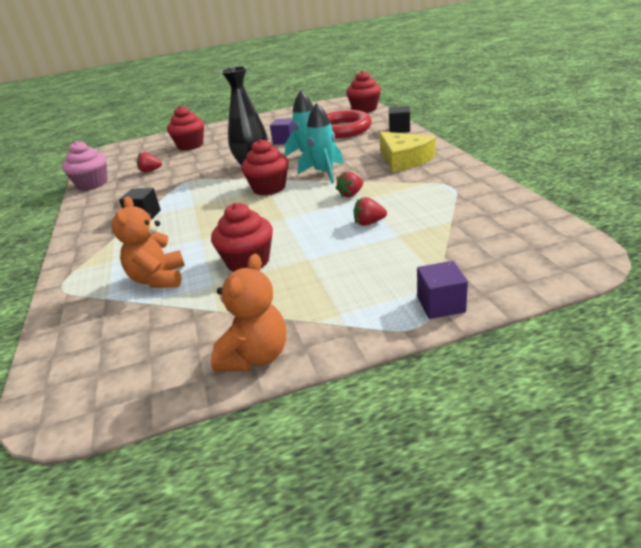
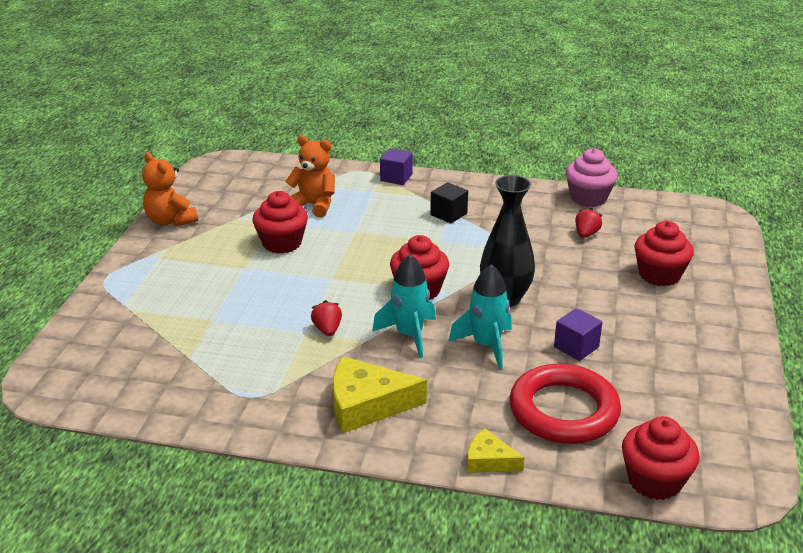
camera: 115 degrees right, 0 degrees up
(369, 223) = (254, 315): red strawberry -> none
(399, 129) = (489, 460): black cube -> yellow cheese
(441, 304) = (107, 296): purple cube -> purple cube (396, 177)

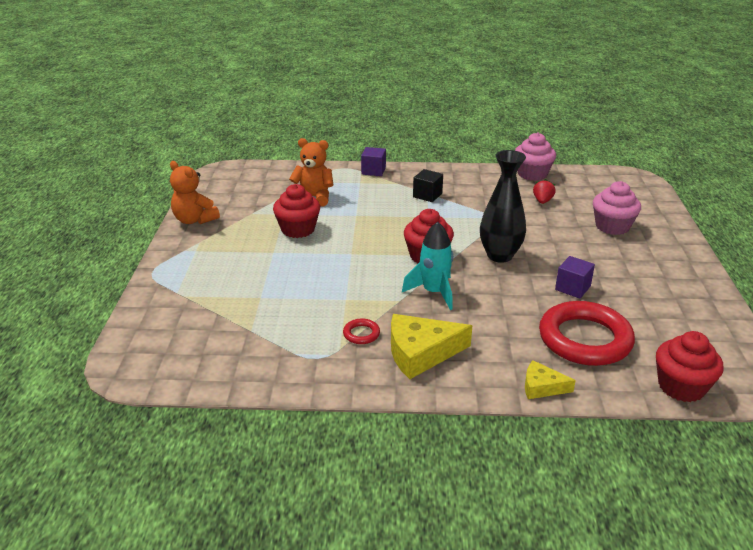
camera: 10 degrees left, 0 degrees up
(308, 375) = (361, 334): none -> red ring
(327, 330) = (363, 295): red strawberry -> none
(486, 345) = (500, 294): turquoise rocket -> none
(659, 275) = (612, 226): red cupcake -> pink cupcake

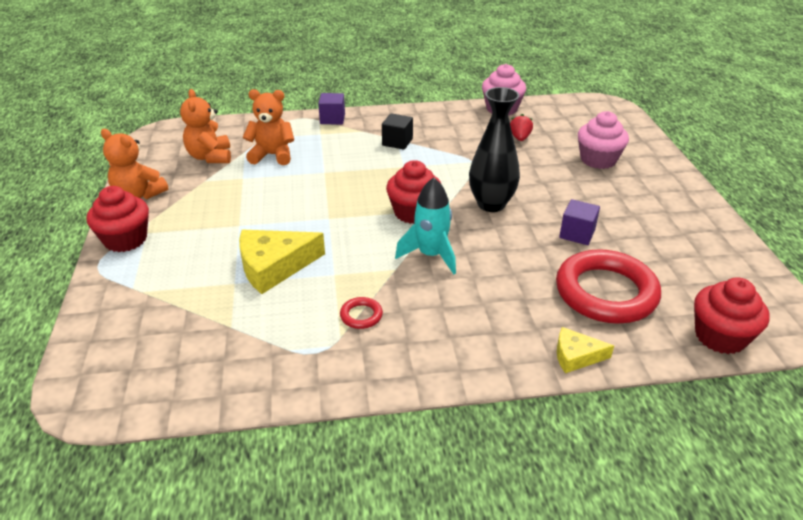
camera: 10 degrees left, 5 degrees up
(260, 194) = (210, 157): none -> orange teddy bear
(298, 229) = (262, 195): red cupcake -> red cupcake (125, 239)
(420, 353) = (433, 331): yellow cheese -> yellow cheese (274, 266)

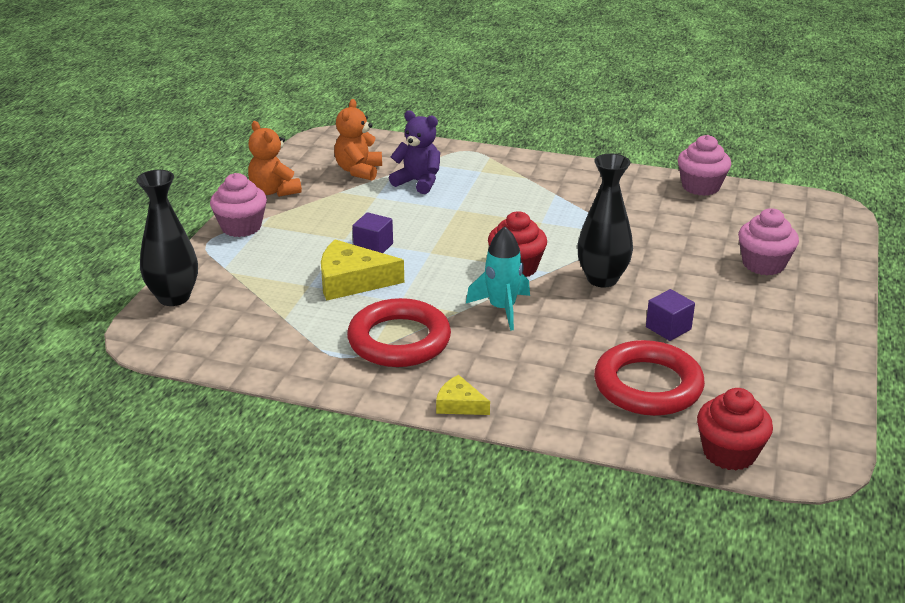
camera: 25 degrees right, 5 degrees down
(93, 338) = (174, 297): none -> black vase
(125, 239) = (241, 227): red cupcake -> pink cupcake
(272, 155) = (418, 182): orange teddy bear -> purple teddy bear
(332, 119) = (504, 159): purple cube -> purple cube (373, 247)
(361, 315) = (399, 340): red ring -> red ring, size x2.47
(397, 142) = (554, 196): black cube -> none
(520, 138) = (693, 222): red strawberry -> none
(576, 356) = (568, 426): yellow cheese -> yellow cheese (459, 404)

